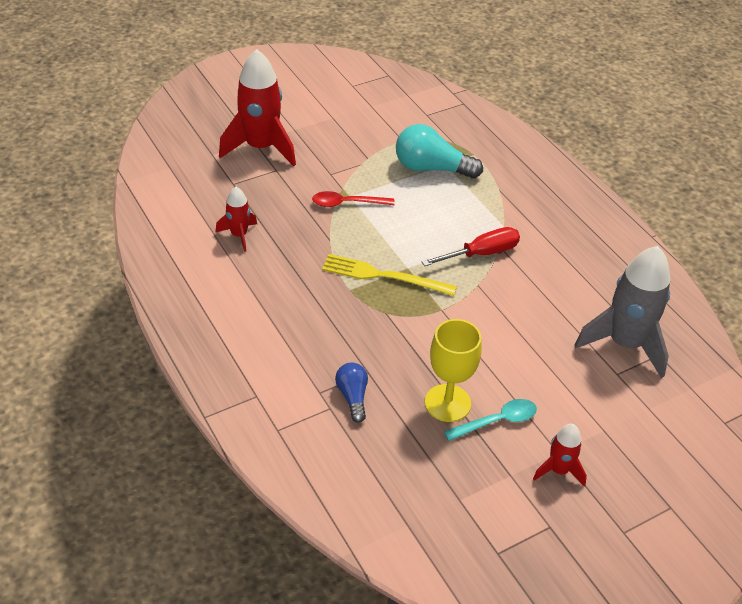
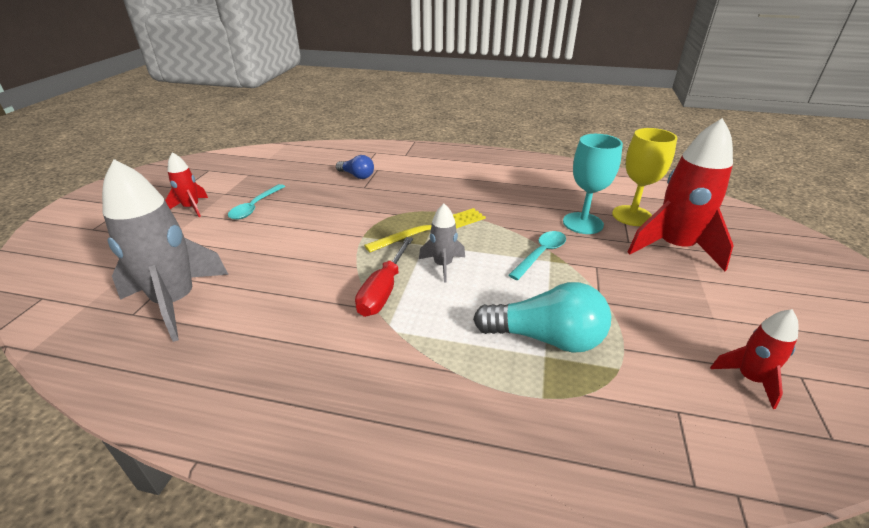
camera: 135 degrees right, 10 degrees down
(239, 235) = (551, 195): red rocket -> red rocket (749, 379)
(273, 200) = (582, 223): none -> turquoise goblet
(347, 203) = (540, 254): red spoon -> turquoise spoon
(420, 243) = (442, 265): none -> grey rocket
(431, 168) = (546, 338): turquoise light bulb -> turquoise light bulb turned 45 degrees clockwise
(447, 403) = (297, 199): yellow goblet -> yellow goblet (632, 216)

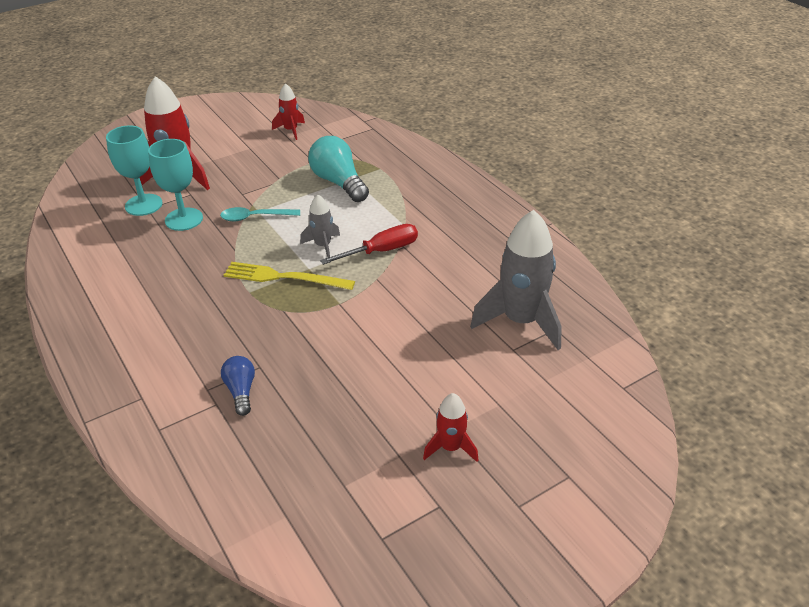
camera: 135 degrees left, 5 degrees up
(255, 207) = (388, 404): turquoise spoon -> none
(632, 216) = (143, 205): yellow goblet -> turquoise goblet

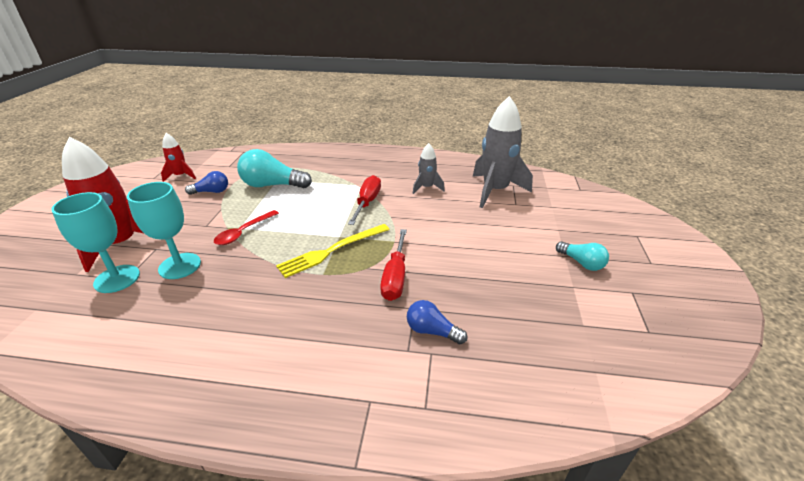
camera: 50 degrees left, 5 degrees down
(255, 217) = (243, 232): turquoise spoon -> red spoon
(287, 333) = (395, 277): none -> red screwdriver
(288, 162) = (212, 192): none -> blue light bulb
(323, 246) = (325, 220): grey rocket -> grey rocket (427, 188)
(450, 447) = (581, 263): red rocket -> turquoise light bulb

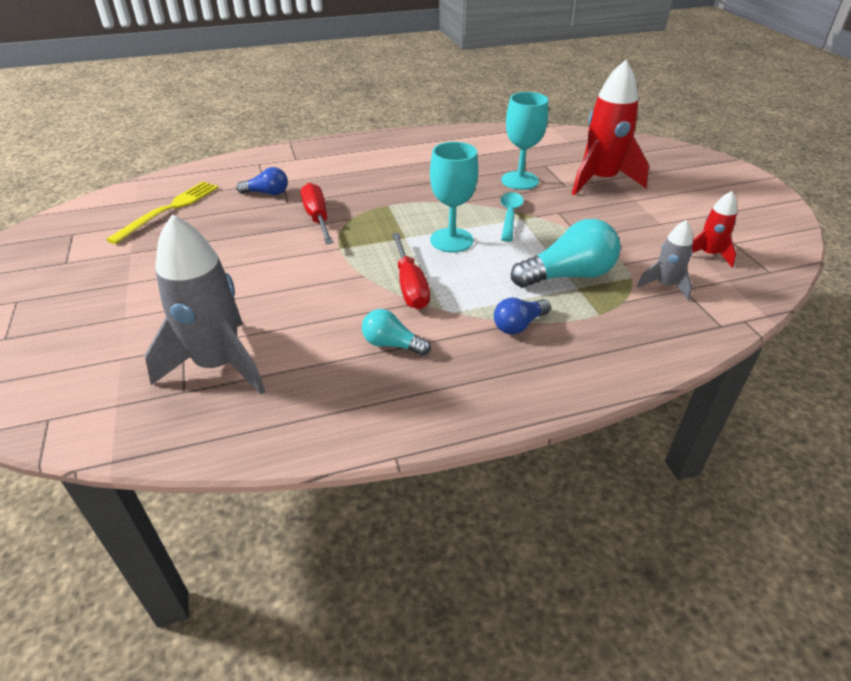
camera: 155 degrees right, 5 degrees up
(117, 279) = (551, 164): turquoise goblet -> turquoise goblet (451, 240)
(212, 192) = (625, 245): blue light bulb -> blue light bulb (518, 325)
(243, 232) = (509, 216): red spoon -> turquoise spoon
(332, 251) = (398, 223): yellow fork -> yellow fork (169, 210)
(427, 188) = (338, 338): grey rocket -> grey rocket (665, 285)
(581, 263) = (110, 278): turquoise light bulb -> turquoise light bulb (392, 344)

